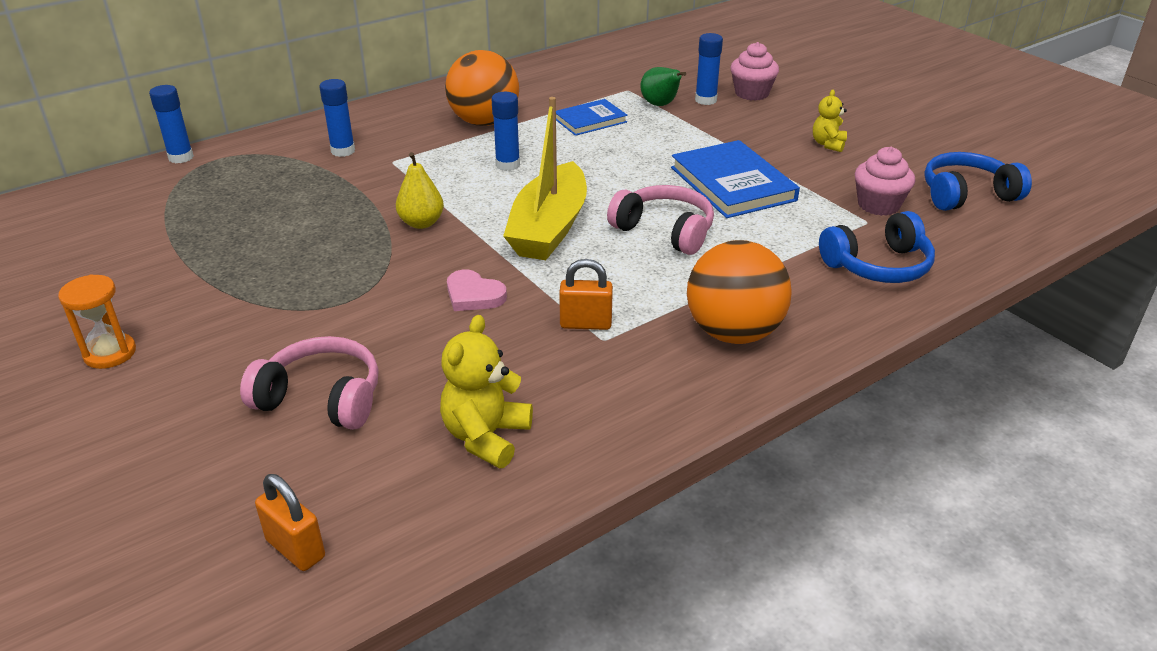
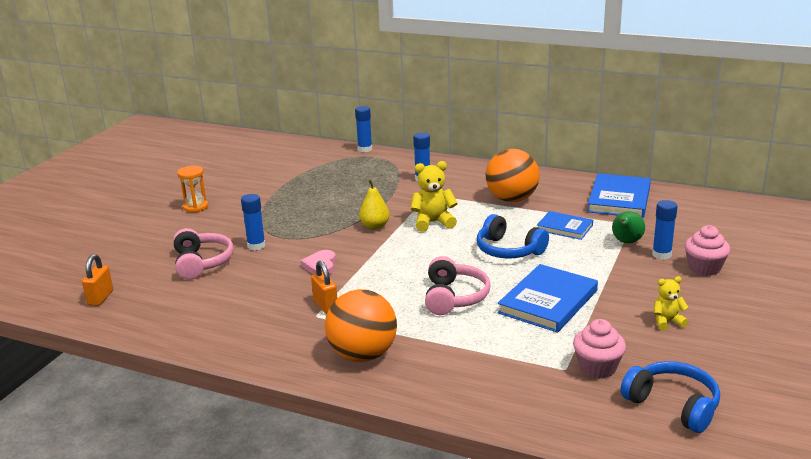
camera: 60 degrees right, 10 degrees down
(486, 437) = (205, 312): yellow teddy bear -> yellow teddy bear (433, 222)
(507, 165) = (469, 224): blue glue stick -> blue glue stick (256, 246)
(549, 228) = (413, 261): yellow boat -> none
(569, 75) = (619, 199): none -> blue book
(878, 266) = (505, 388): blue headphones -> blue headphones (508, 250)

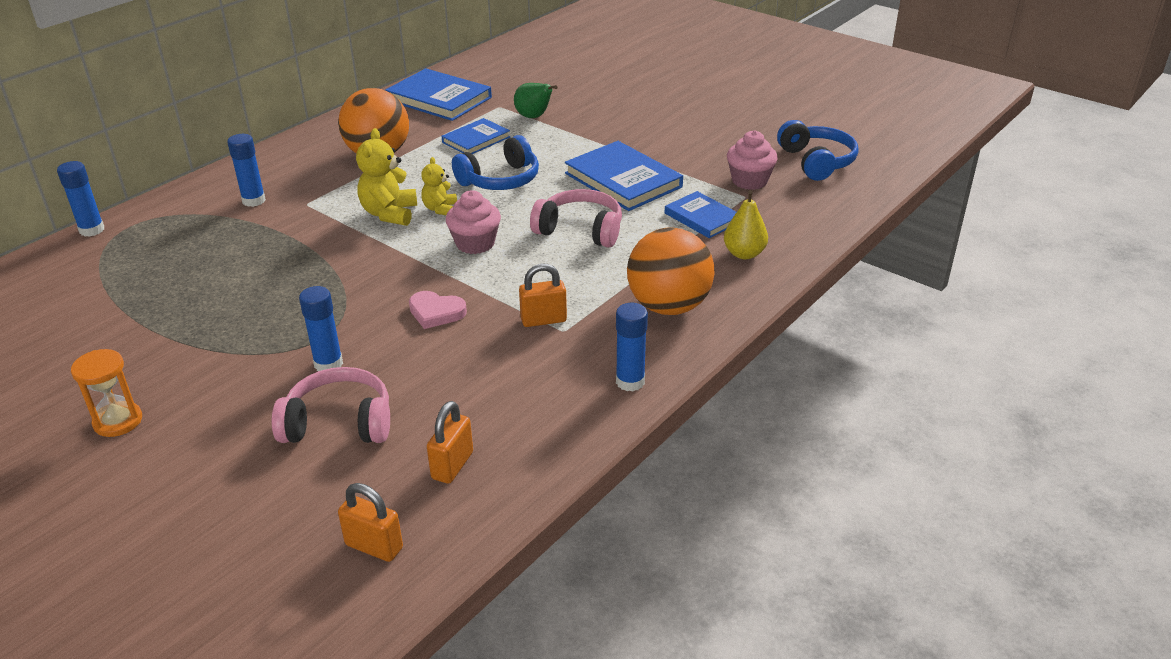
camera: 75 degrees left, 10 degrees up
(167, 306) = (452, 465): none -> orange padlock
(375, 226) = (360, 256): yellow pear -> yellow pear (744, 254)
(510, 351) = (702, 217): none -> blue book
(661, 255) = (572, 107): blue glue stick -> blue glue stick (630, 382)
(667, 322) = (691, 133): yellow teddy bear -> yellow teddy bear (440, 209)
(673, 405) = (816, 162): blue headphones -> blue headphones turned 105 degrees clockwise
(704, 268) = (610, 96): pink cupcake -> pink cupcake (475, 243)

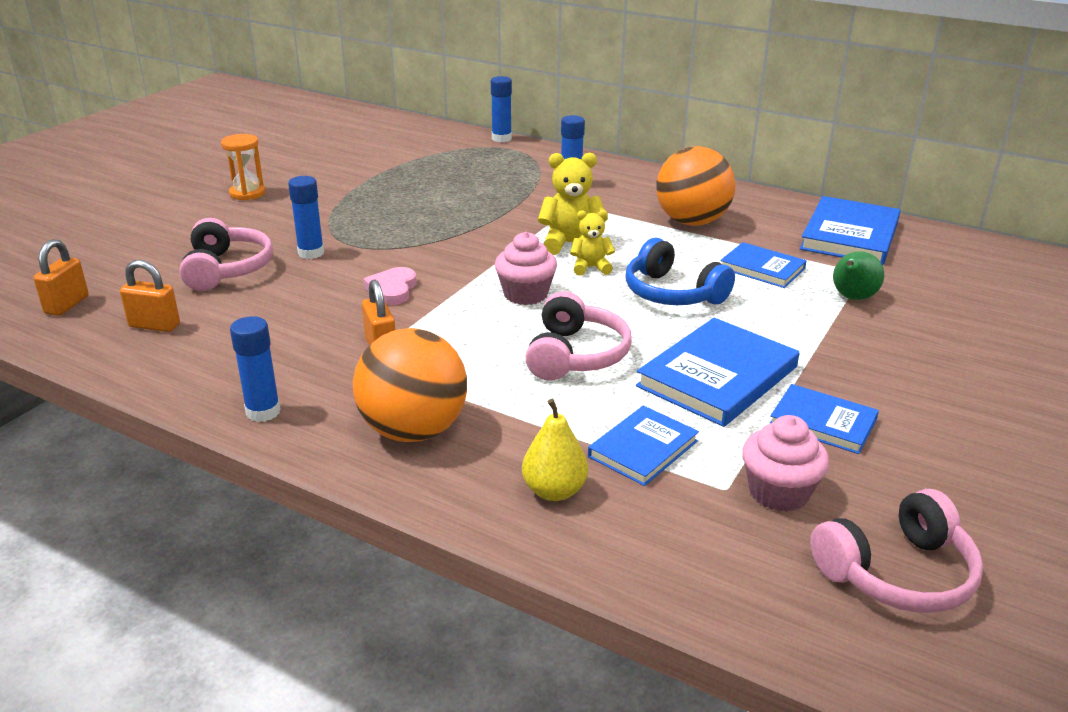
camera: 80 degrees right, 5 degrees down
(682, 155) = (822, 422): none -> blue book
(816, 162) = (897, 573): blue headphones -> pink headphones

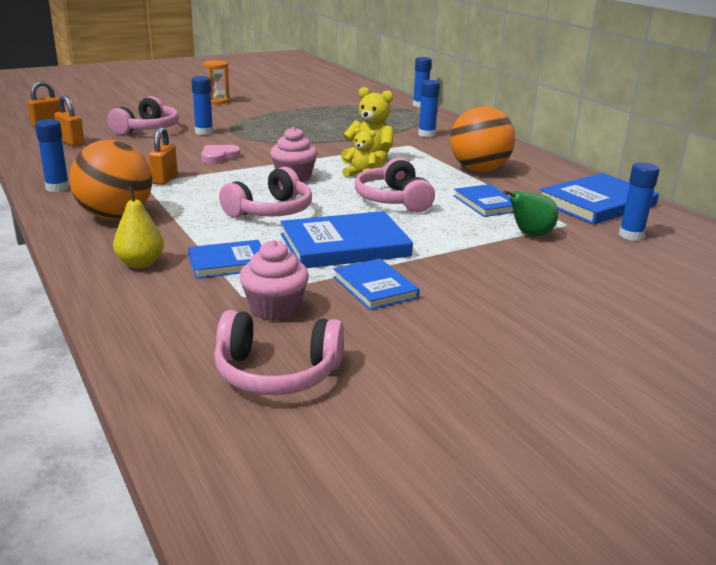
camera: 30 degrees right, 5 degrees down
(672, 293) = (393, 200): blue headphones -> pink headphones
(927, 269) = (631, 236): none -> blue glue stick

